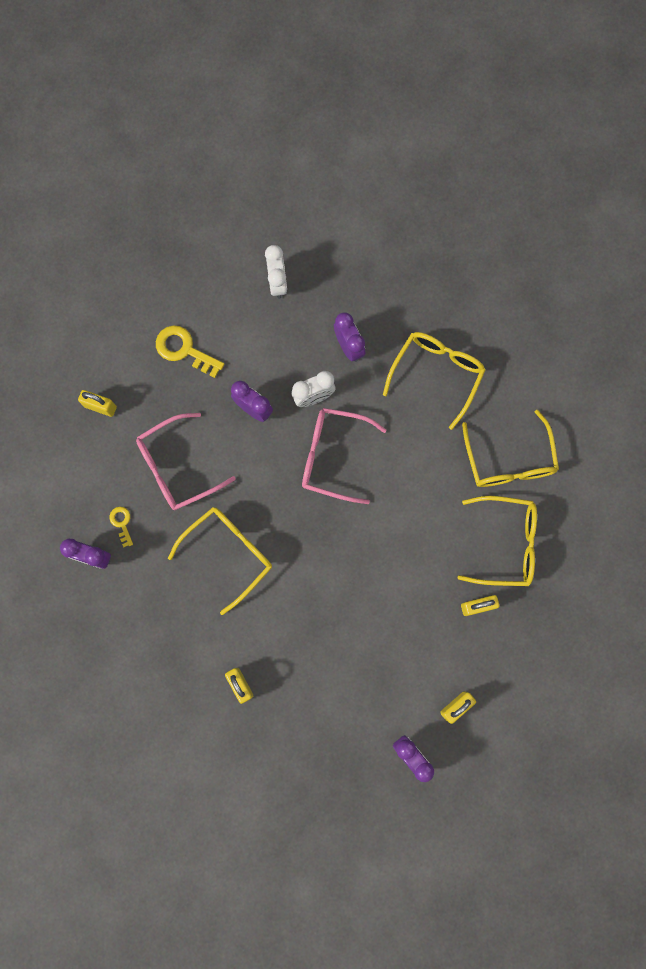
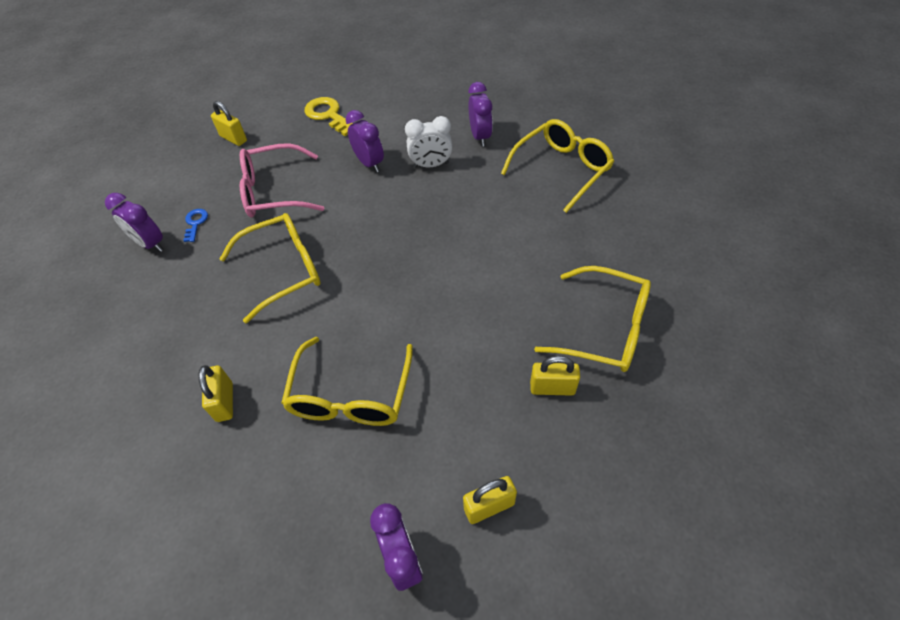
camera: 20 degrees right, 25 degrees down
(122, 523) = (195, 223): yellow key -> blue key
(277, 283) = (432, 88): white clock -> none
(333, 456) = (431, 212): pink glasses -> none
(509, 460) = (625, 251): yellow glasses -> yellow glasses (350, 395)

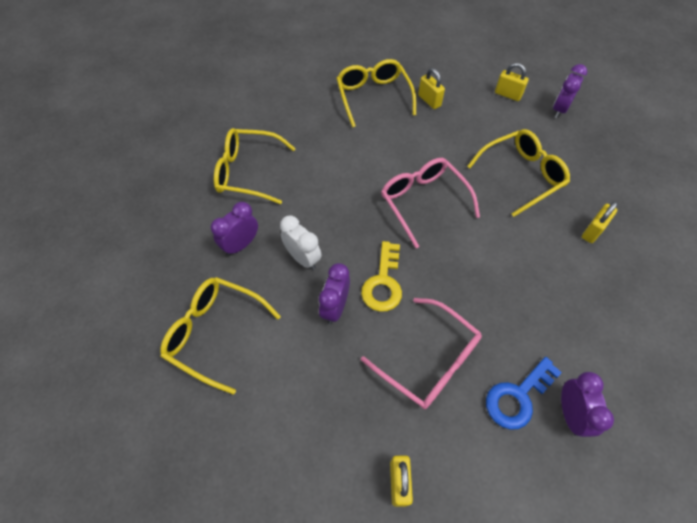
camera: 130 degrees left, 5 degrees up
(195, 223) = (518, 396): blue key -> blue key, size x1.83
(284, 270) = (488, 279): yellow glasses -> yellow glasses (215, 333)
(328, 115) = (292, 406): yellow key -> yellow key (383, 282)
(407, 277) = (423, 202): none -> pink glasses

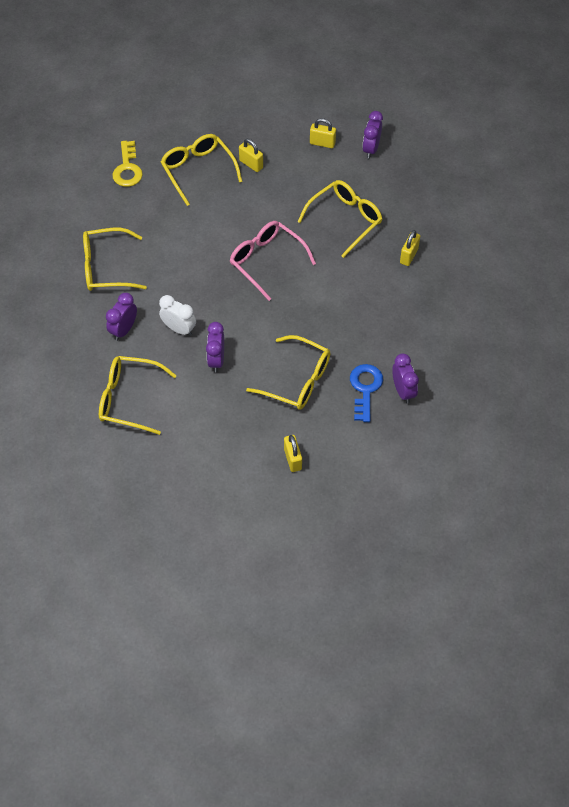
camera: 15 degrees left, 0 degrees up
(383, 282) = (249, 333): yellow key -> yellow key (127, 168)
(429, 361) = (297, 380): pink glasses -> yellow glasses
(518, 396) = (365, 389): blue key -> blue key turned 150 degrees clockwise

